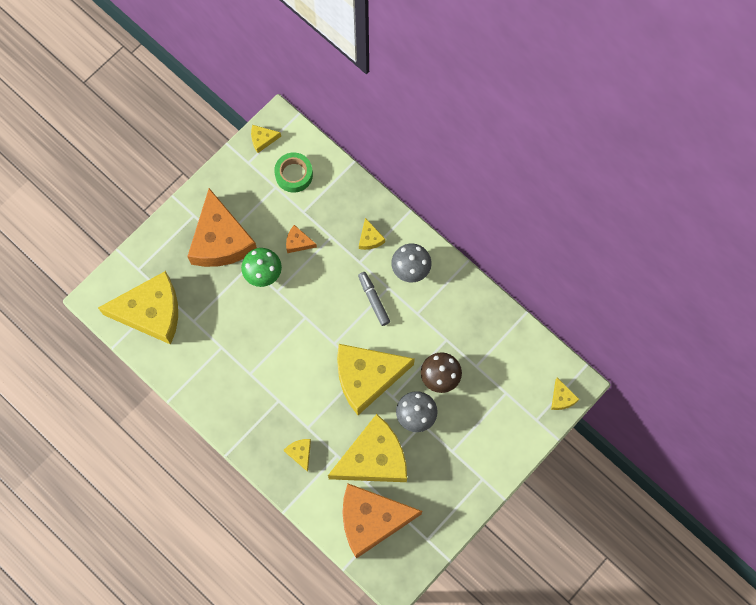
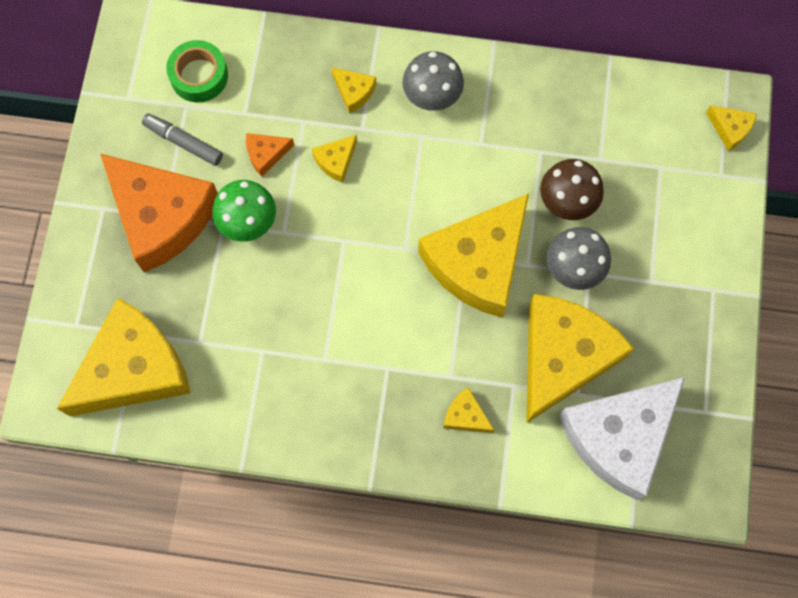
camera: 35 degrees left, 0 degrees up
(262, 139) = (126, 58): yellow cheese -> yellow cheese (336, 161)
(371, 520) = (619, 437): orange cheese -> white cheese
(373, 300) = (415, 163): grey marker -> grey marker (184, 142)

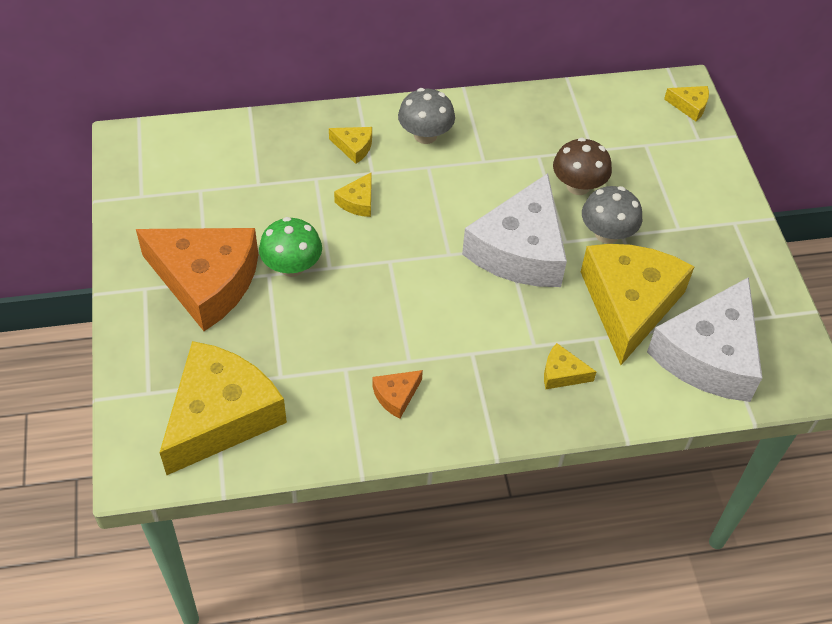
camera: 20 degrees left, 20 degrees down
(184, 142) = (207, 218): grey marker -> none
(199, 76) = (204, 165): green tape -> none
(266, 154) = (290, 211): orange cheese -> orange cheese (396, 396)
(478, 263) = (520, 250): yellow cheese -> white cheese

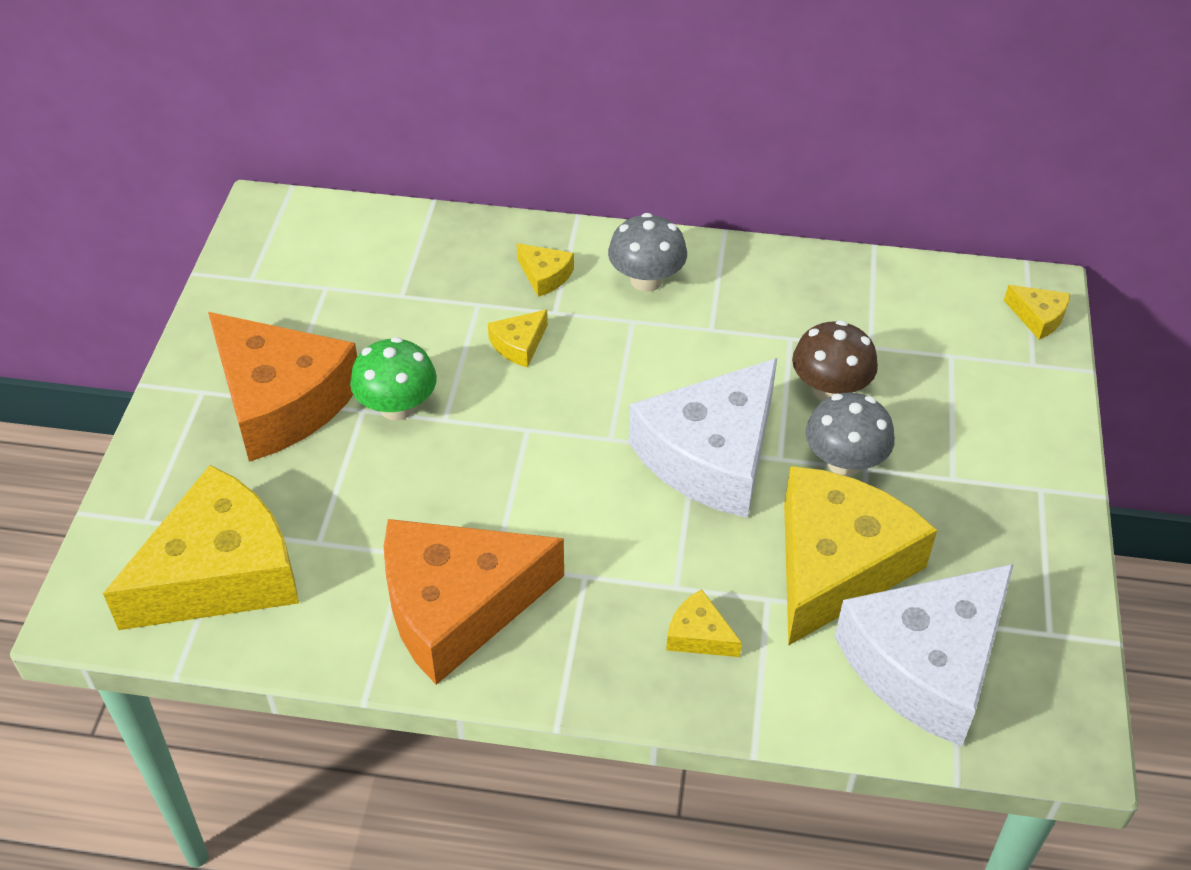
camera: 20 degrees right, 5 degrees down
(396, 396) = (457, 606): orange cheese -> orange cheese, size x2.46

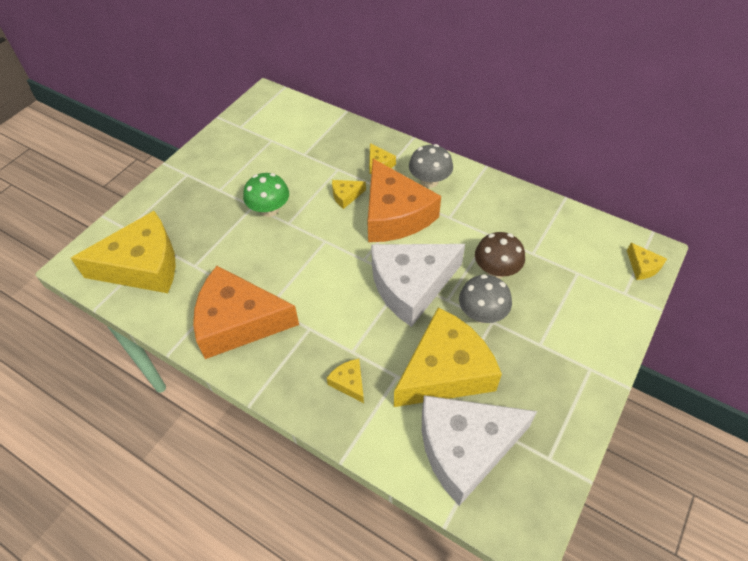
camera: 25 degrees right, 5 degrees up
(280, 400) = (218, 189): orange cheese -> orange cheese (394, 215)

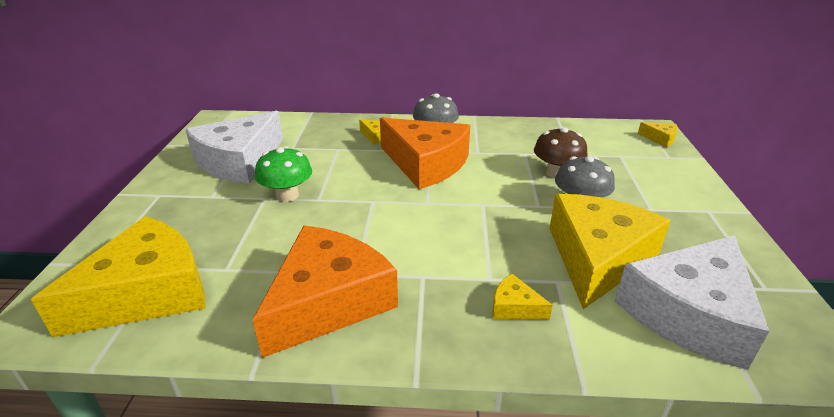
camera: 30 degrees left, 20 degrees down
(238, 321) = (328, 301): orange cheese -> orange cheese turned 150 degrees clockwise
(346, 196) = (364, 164): yellow cheese -> none
(411, 285) = (494, 207): white cheese -> white cheese (239, 161)

